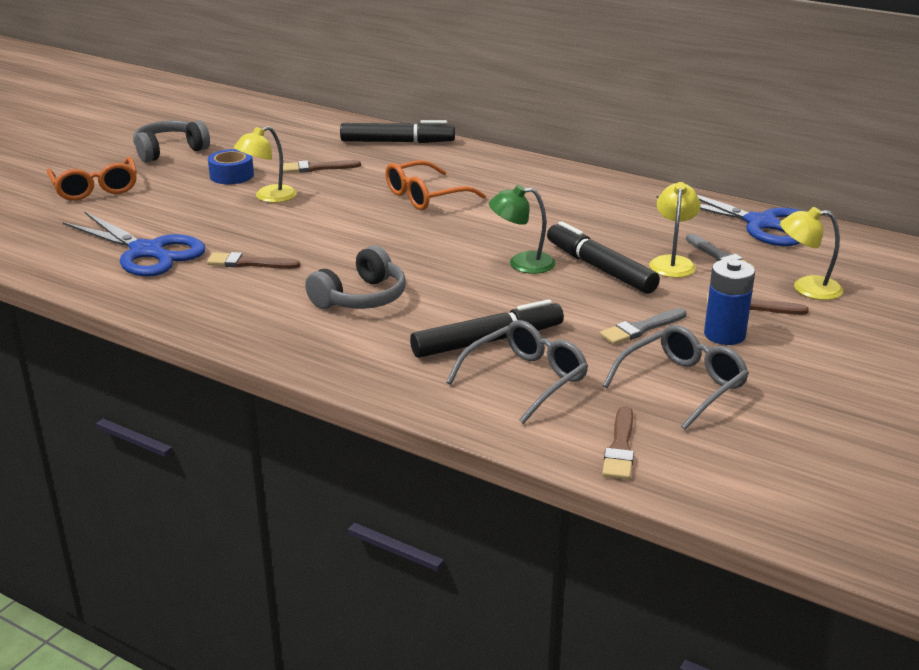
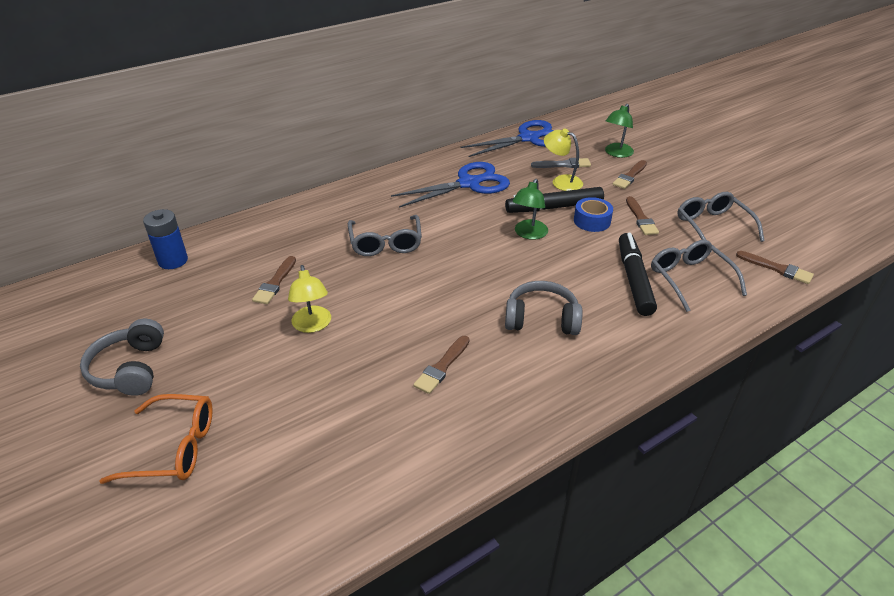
camera: 65 degrees left, 10 degrees up
(147, 252) = (372, 431): blue scissors -> blue scissors (469, 183)
(232, 175) = (240, 338): blue tape -> blue tape (592, 221)
(361, 298) = (541, 319): grey headphones -> grey headphones turned 60 degrees counterclockwise
(397, 142) = (264, 228): black marker -> none
(425, 196) = (385, 243): orange glasses -> grey glasses
(641, 328) = (641, 218): grey brush -> brown brush
(724, 335) = (659, 195): blue battery -> blue battery (173, 261)
(806, 288) = (616, 153): yellow lamp -> green lamp

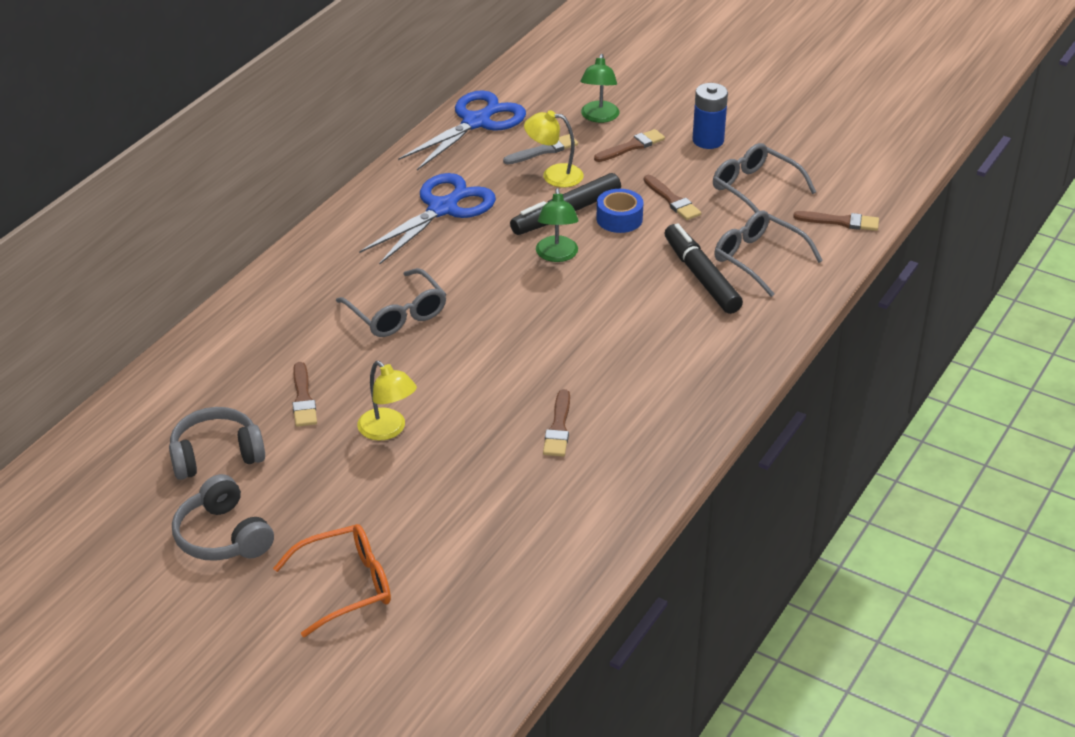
camera: 25 degrees left, 0 degrees up
(173, 261) = (150, 411): blue battery -> blue battery (708, 140)
(541, 319) = (629, 349): grey headphones -> grey headphones (216, 455)
(630, 176) = (631, 146): brown brush -> brown brush turned 135 degrees counterclockwise

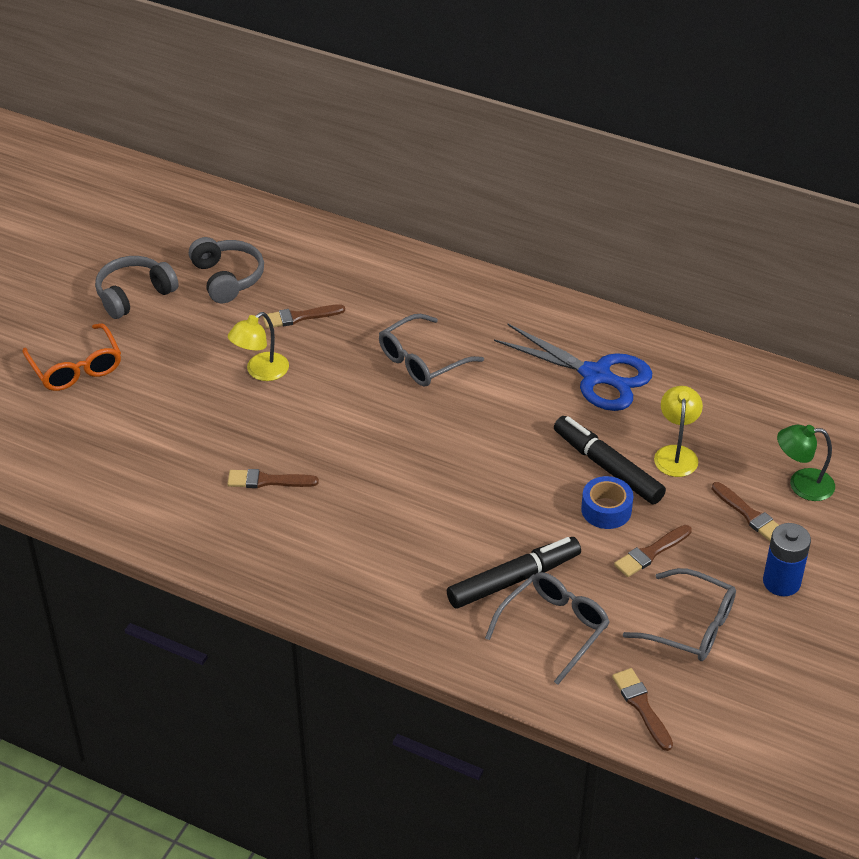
camera: 85 degrees right, 5 degrees up
(477, 122) = (761, 387): blue scissors -> none
(543, 150) = (721, 443): grey brush -> none
(557, 255) = (532, 464): green lamp -> none
(755, 189) = (690, 626): grey glasses -> grey glasses turned 75 degrees clockwise
(841, 222) = (641, 706): brown brush -> brown brush turned 150 degrees clockwise

